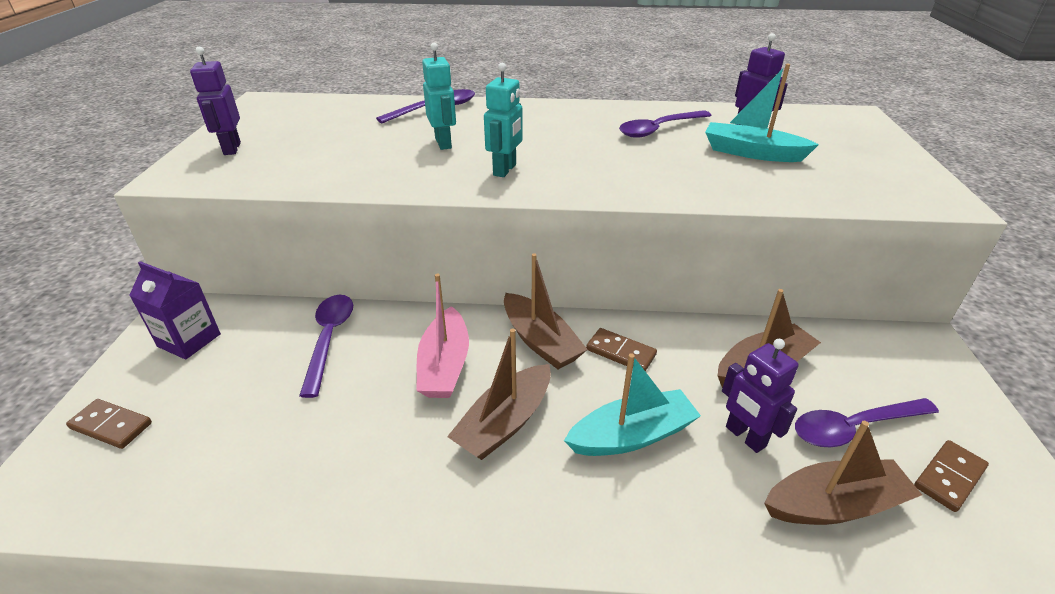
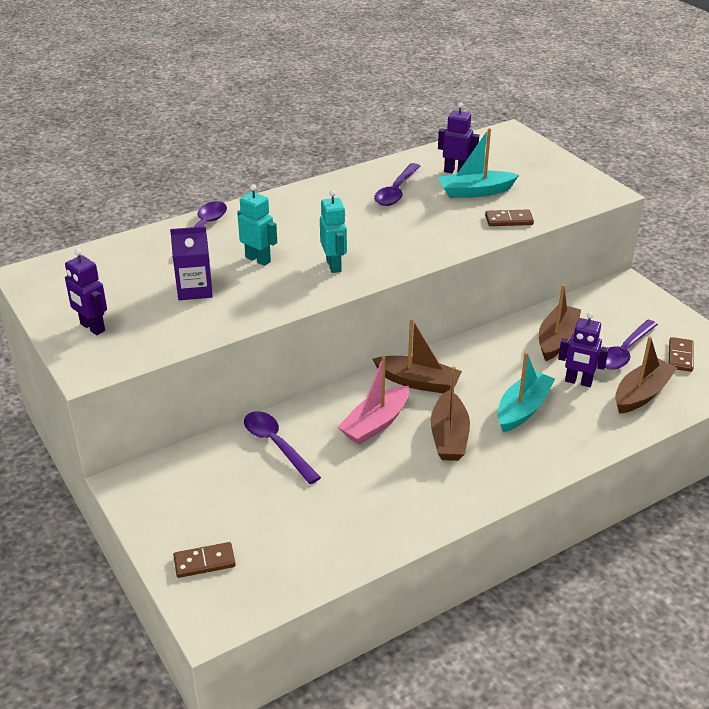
camera: 35 degrees left, 0 degrees up
(189, 340) = (172, 494): purple carton -> purple carton (195, 289)
(445, 365) = (375, 424): pink boat -> pink boat turned 75 degrees clockwise
(620, 352) = (472, 366): brown domino -> brown domino (509, 220)

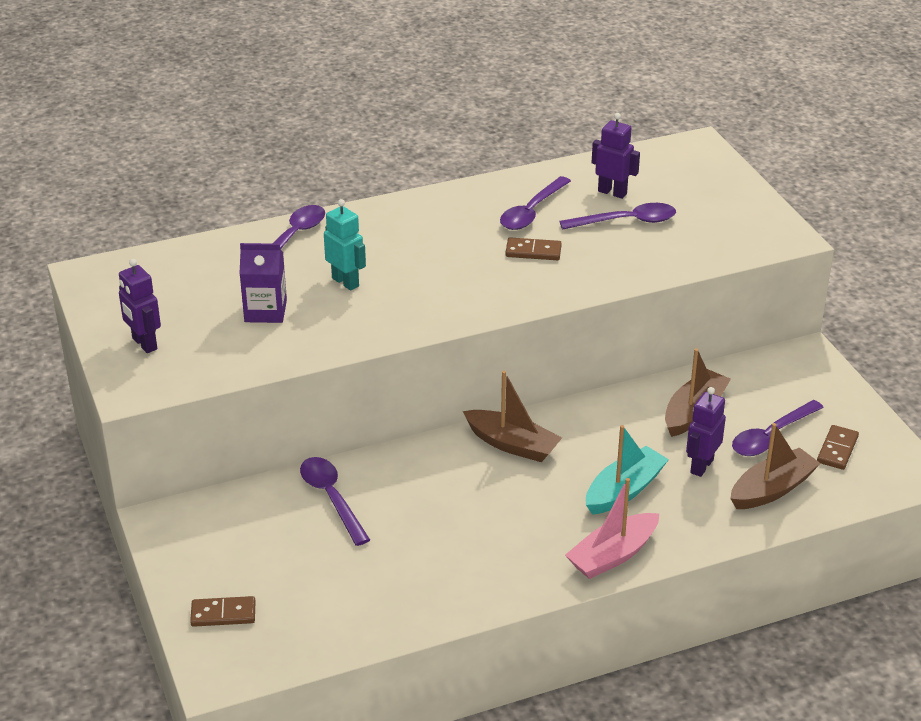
camera: 10 degrees right, 0 degrees up
(334, 265) = (430, 298): turquoise robot -> none
(375, 424) = (449, 487): pink boat -> pink boat (613, 555)
(449, 436) = (528, 512): brown boat -> none
(475, 192) = (627, 221): turquoise boat -> purple spoon
(509, 220) = (654, 262): brown domino -> brown domino (533, 251)
(578, 382) = (701, 466): purple robot -> purple robot turned 90 degrees clockwise

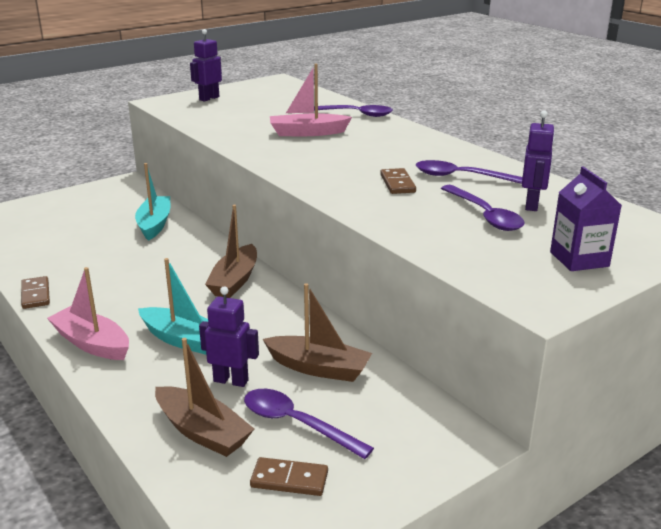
camera: 75 degrees right, 10 degrees down
(223, 614) = (36, 210): brown domino -> brown domino (35, 295)
(265, 311) = (259, 118): purple carton -> purple carton (579, 259)
(331, 498) = (154, 224): purple spoon -> turquoise boat
(345, 282) = (307, 133): turquoise robot -> pink boat

